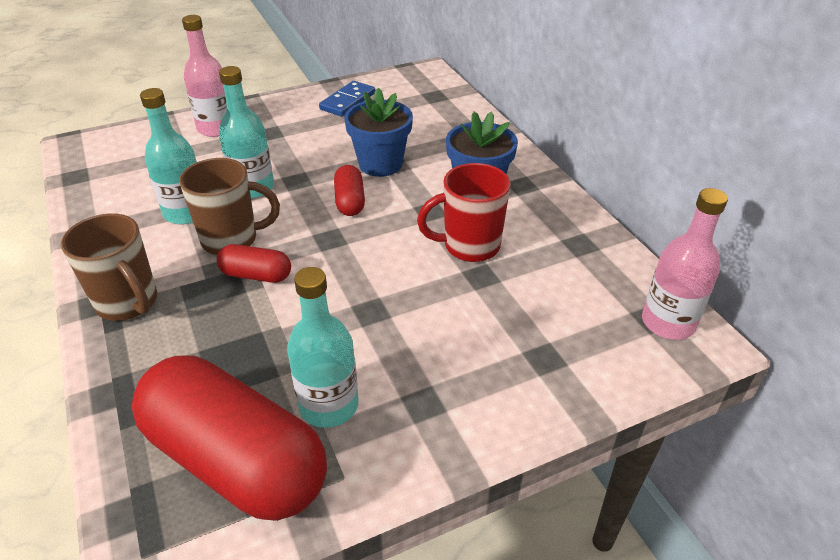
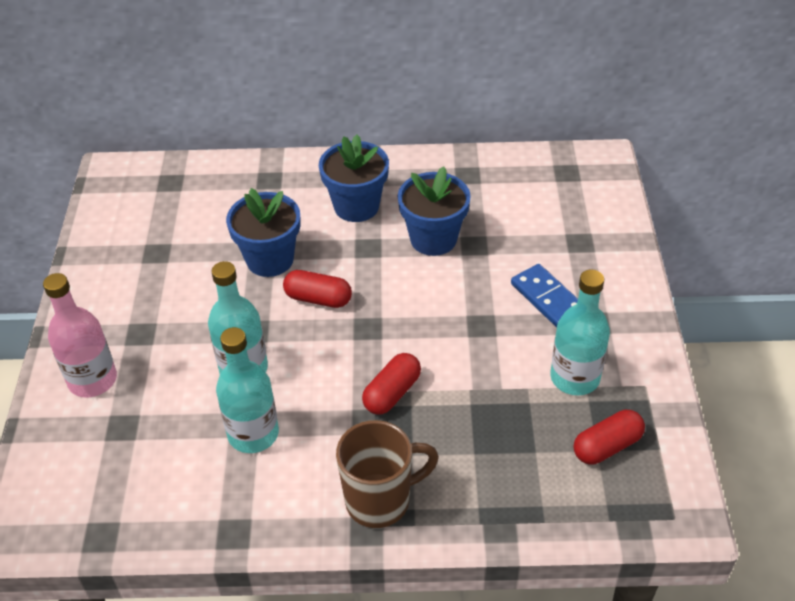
camera: 65 degrees left, 5 degrees up
(232, 240) = (325, 402): brown mug -> none
(236, 460) = (607, 446): red capsule -> red capsule, size x0.44
(347, 101) = (125, 252): blue domino -> blue domino (547, 298)
(469, 246) = (433, 239): red mug -> blue flower pot
(668, 323) = (575, 167): pink bottle -> none

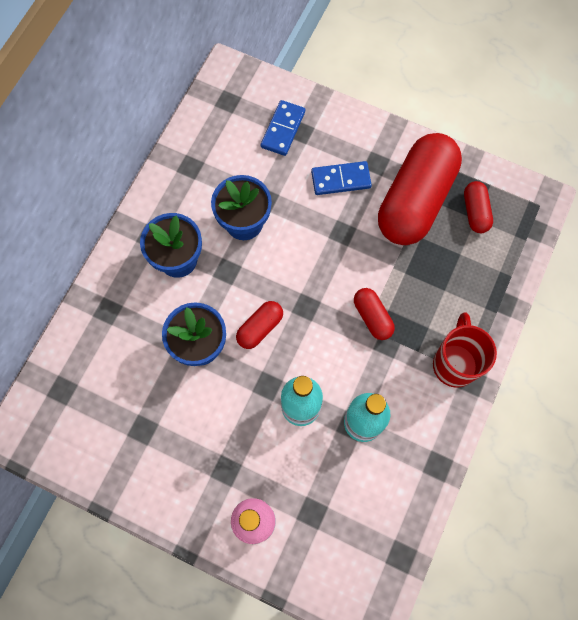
camera: 65 degrees left, 25 degrees up
(380, 500) = (454, 363): brown mug -> red mug
(570, 226) = (283, 129): none -> blue domino
(575, 378) = (415, 200): turquoise bottle -> red capsule

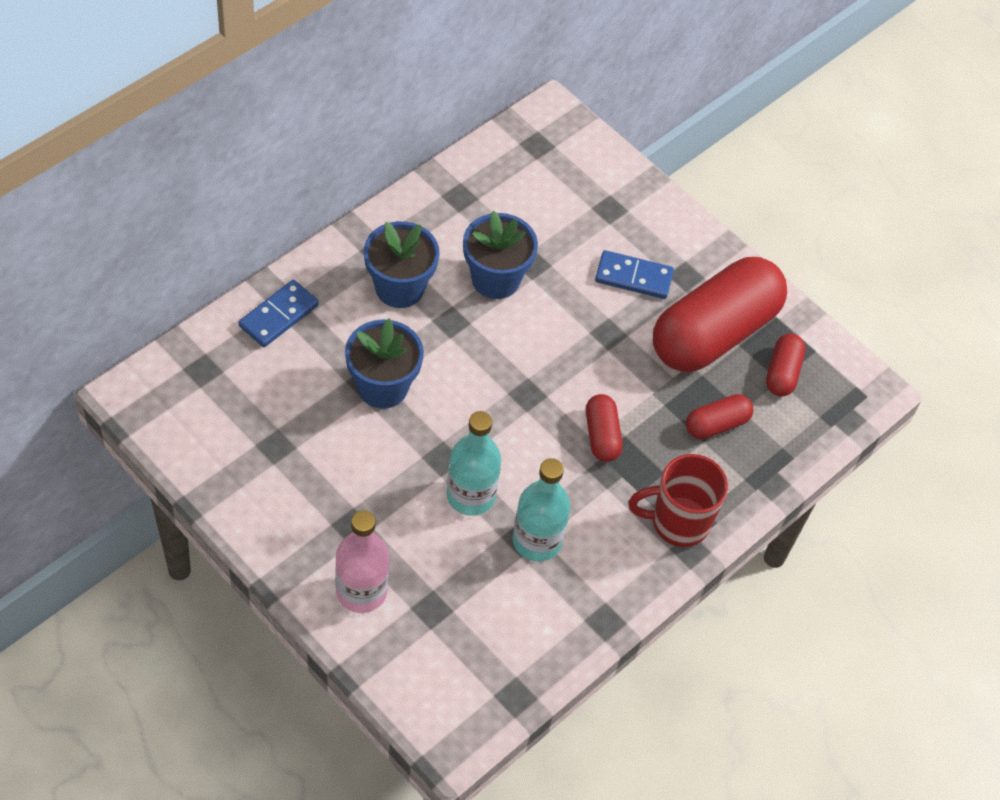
camera: 15 degrees right, 15 degrees down
(260, 328) = (462, 395): red capsule -> red capsule (716, 424)
(283, 129) = (589, 198): blue domino -> blue domino (278, 315)
(454, 363) = (678, 522): red mug -> red mug turned 120 degrees counterclockwise

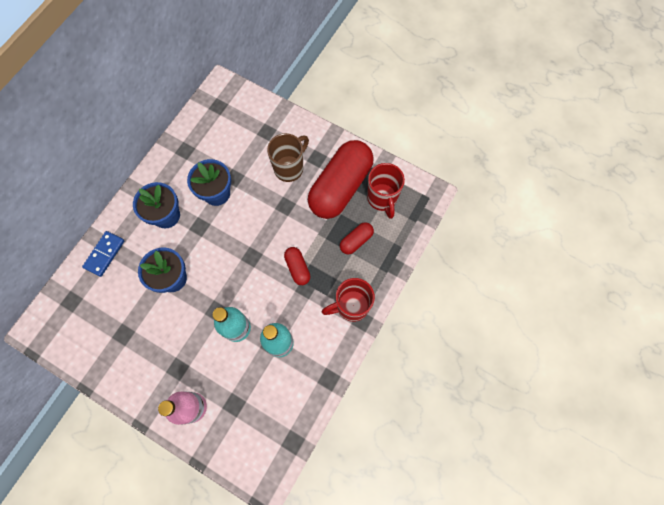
camera: 10 degrees left, 15 degrees up
(633, 277) = (289, 168): blue domino -> brown mug
(782, 373) = (382, 199): red capsule -> red mug

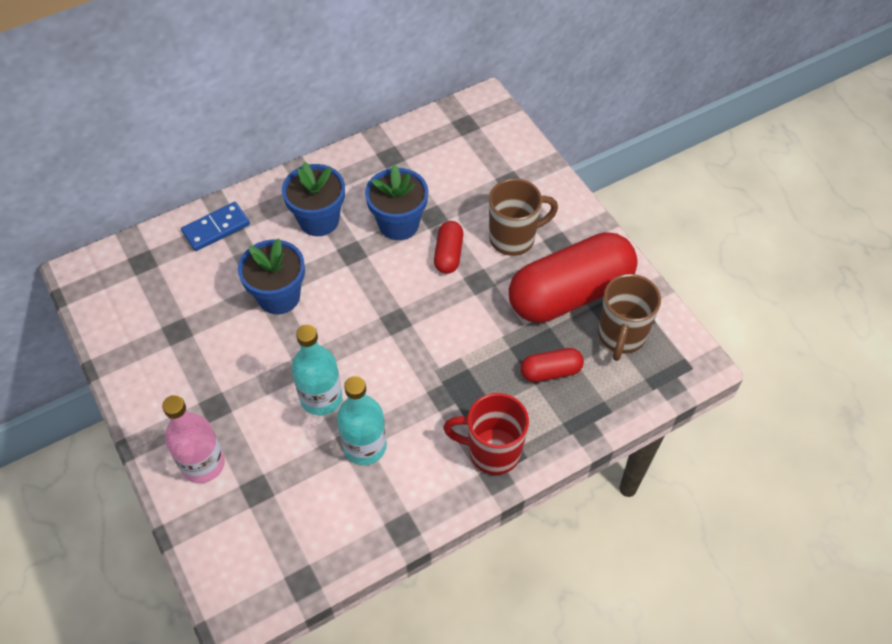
camera: 30 degrees right, 15 degrees down
(297, 268) = (448, 365): red capsule -> red capsule (448, 254)
(382, 199) = (621, 336): red mug -> brown mug

